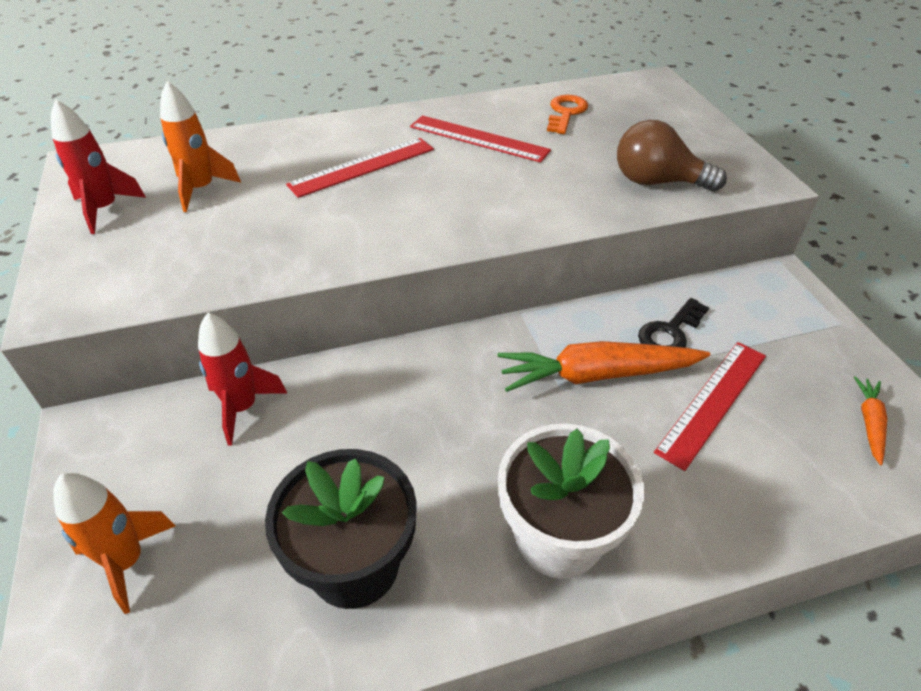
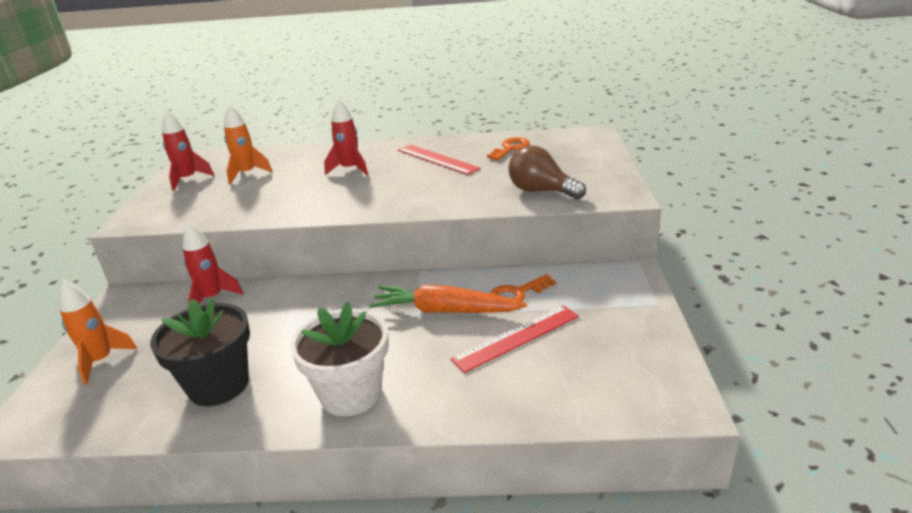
camera: 20 degrees right, 15 degrees down
(362, 167) = (350, 169): red ruler -> red rocket
(670, 332) = (517, 294): black key -> orange key
(869, 423) = (629, 368): orange carrot -> none

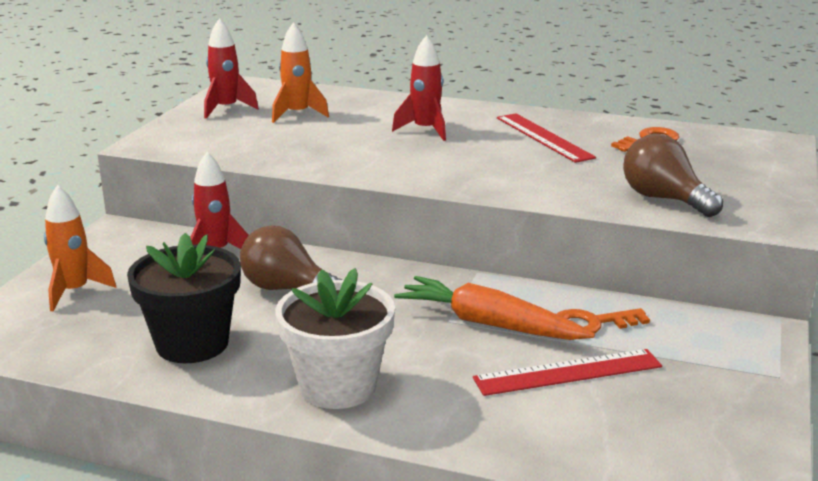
camera: 15 degrees right, 5 degrees down
(280, 317) = (287, 289): none -> brown light bulb

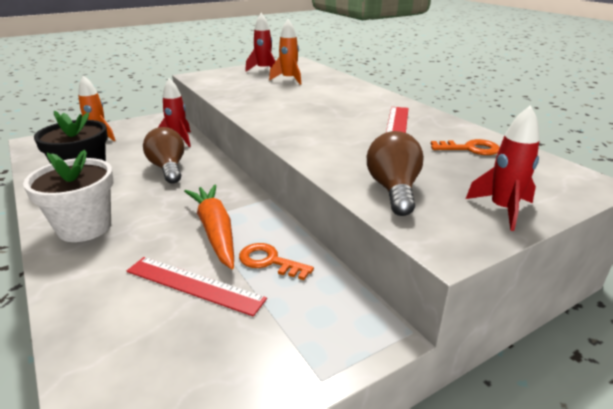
camera: 40 degrees right, 5 degrees up
(425, 130) = (334, 103): red rocket -> red rocket (502, 209)

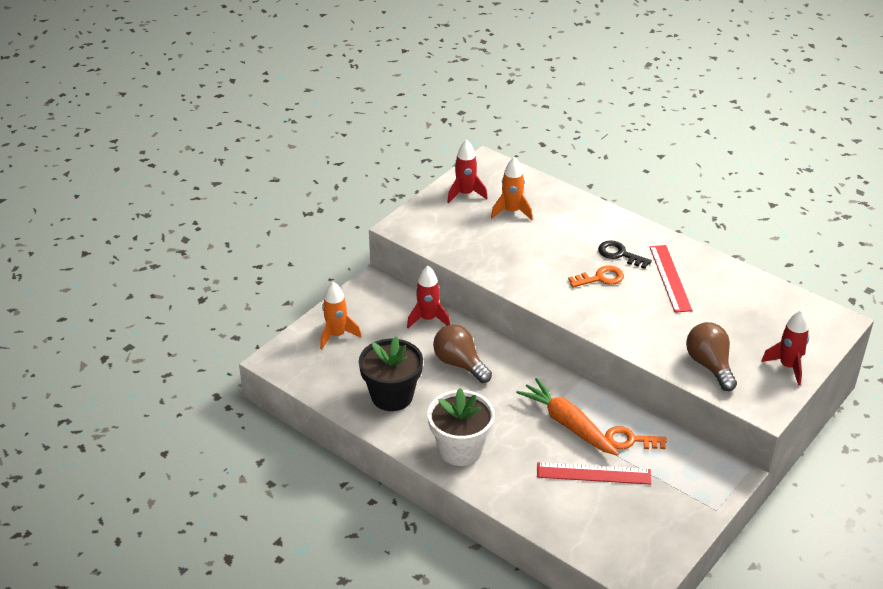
camera: 20 degrees left, 10 degrees up
(359, 107) = (619, 254): none -> black key
(470, 149) = (743, 299): orange key -> orange key (600, 278)

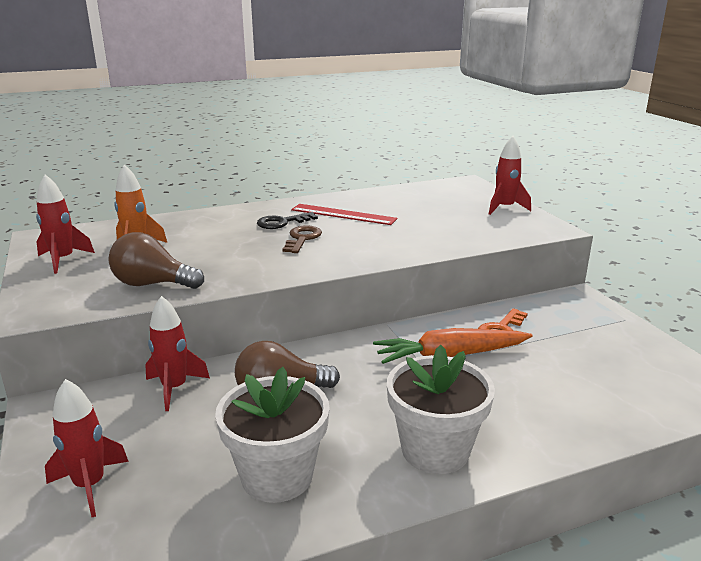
camera: 60 degrees left, 15 degrees down
(336, 335) = (90, 485): orange rocket -> red rocket
(392, 396) = (277, 476): black flower pot -> white flower pot
(593, 474) = (539, 367): red ruler -> none
(600, 278) = (302, 238): orange key -> brown key
(709, 365) = (477, 232): brown light bulb -> brown light bulb (152, 284)

